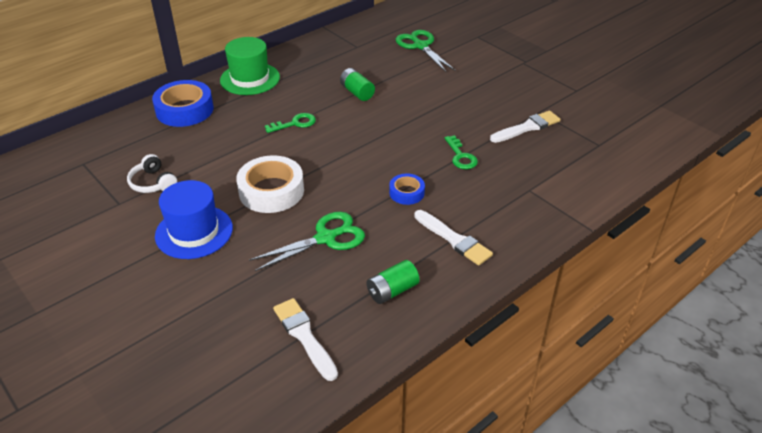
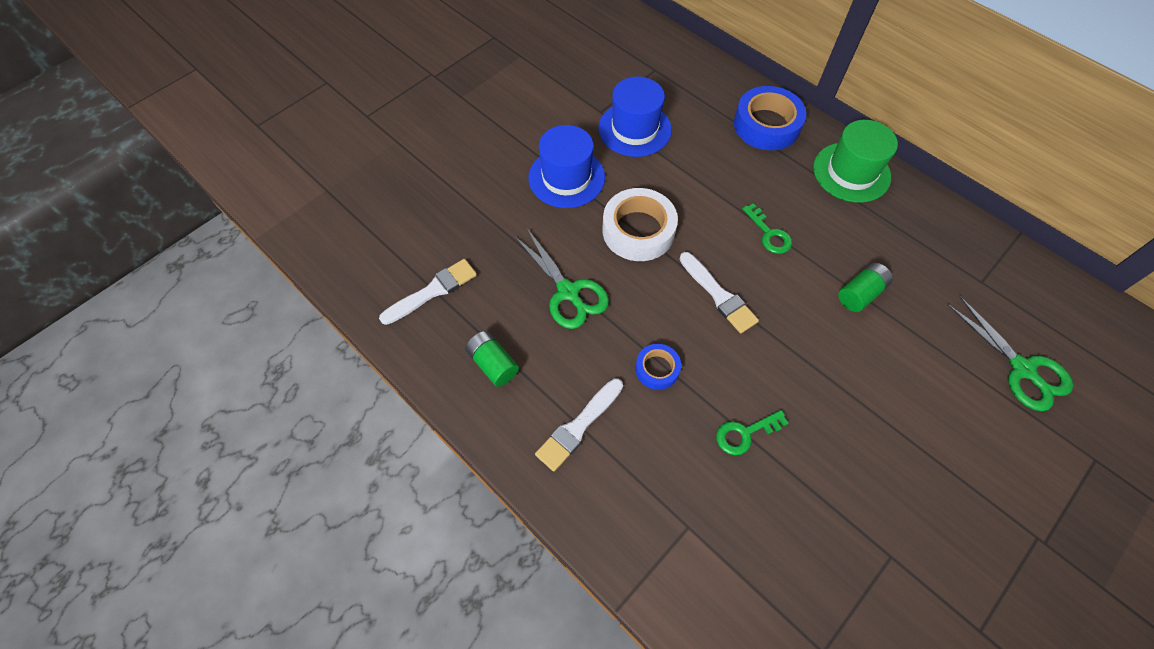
camera: 85 degrees right, 20 degrees up
(153, 183) = (634, 129): white headphones -> blue hat
(420, 46) = (1022, 369): green scissors -> green scissors turned 90 degrees clockwise
(527, 127) = (840, 533): white brush -> white brush (719, 295)

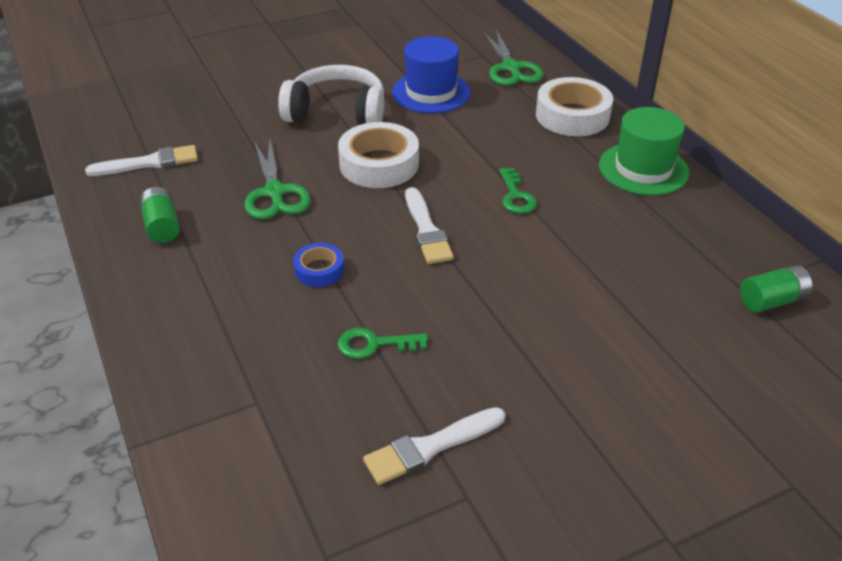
camera: 20 degrees right, 20 degrees down
(566, 177) = (337, 112): blue hat -> white headphones
(578, 426) = (206, 293): white brush -> white brush (430, 447)
(766, 125) = (572, 115): blue tape -> white tape
(860, 294) = (586, 265): green battery -> green battery (771, 301)
(1022, 369) = (746, 377): green scissors -> green scissors (510, 68)

